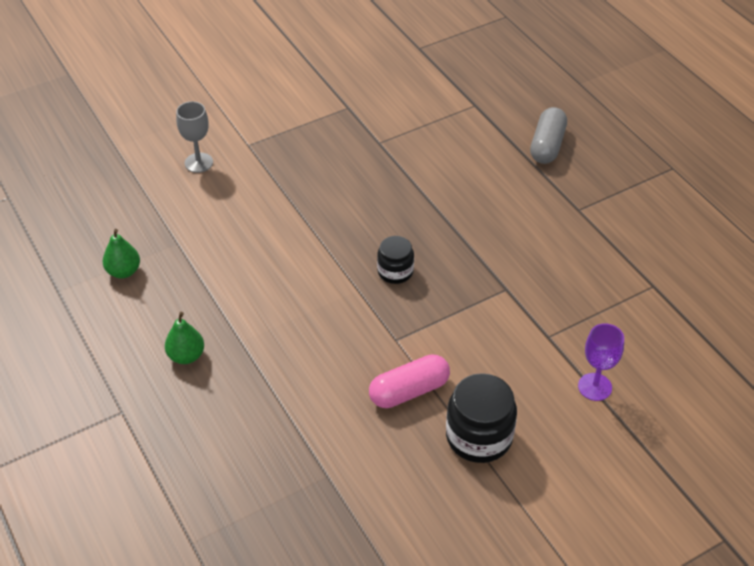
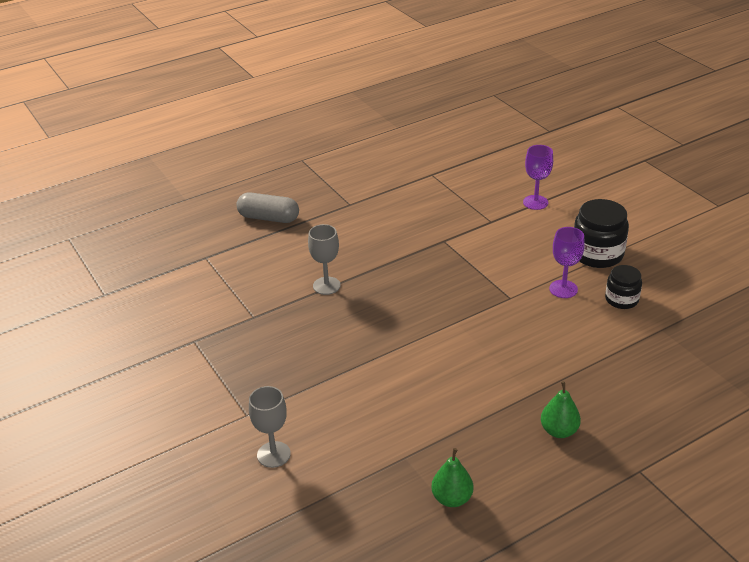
camera: 90 degrees left, 10 degrees down
(395, 271) = (430, 300): black jar -> black jar (621, 299)
(409, 391) = (563, 289): pink capsule -> purple goblet
(425, 192) = (326, 286): none -> grey goblet

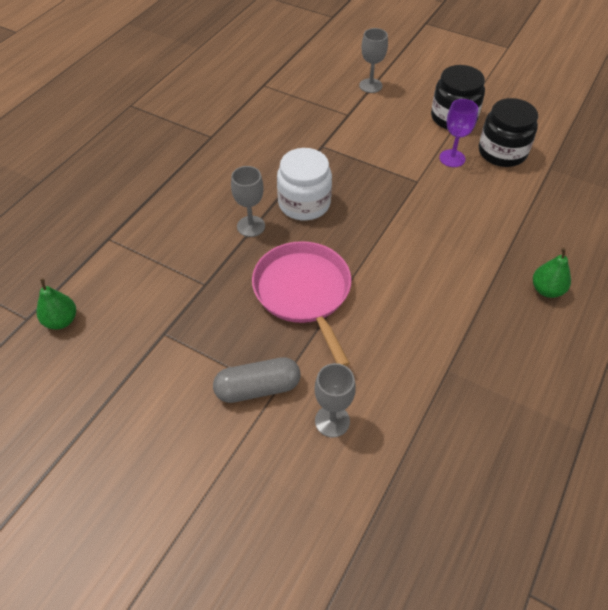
camera: 30 degrees left, 15 degrees up
(268, 218) = (142, 175): grey capsule -> grey capsule (258, 388)
(329, 352) = (304, 292): none -> pink pan
(388, 283) = (304, 203): none -> white jar
(452, 498) = (515, 392): green pear -> green pear (61, 321)
(535, 202) = (370, 86): purple goblet -> grey goblet
(621, 299) = (502, 152): black jar -> black jar, size x1.65

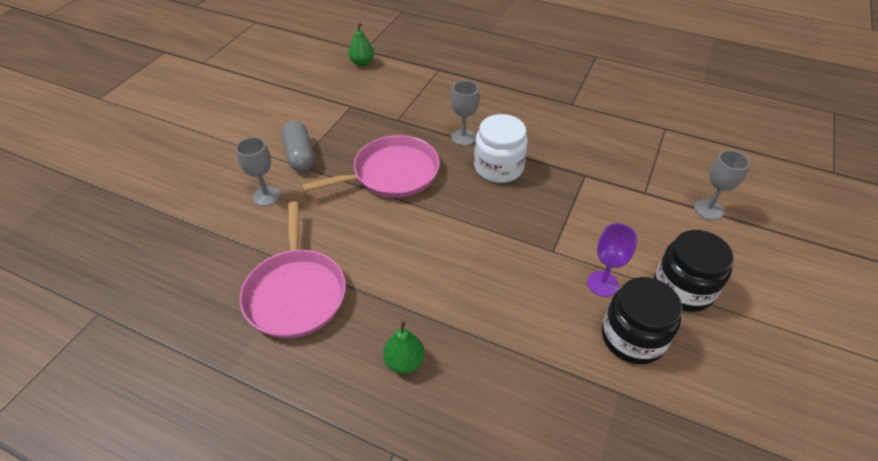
camera: 85 degrees right, 5 degrees down
(480, 378) = (296, 293): none -> pink pan

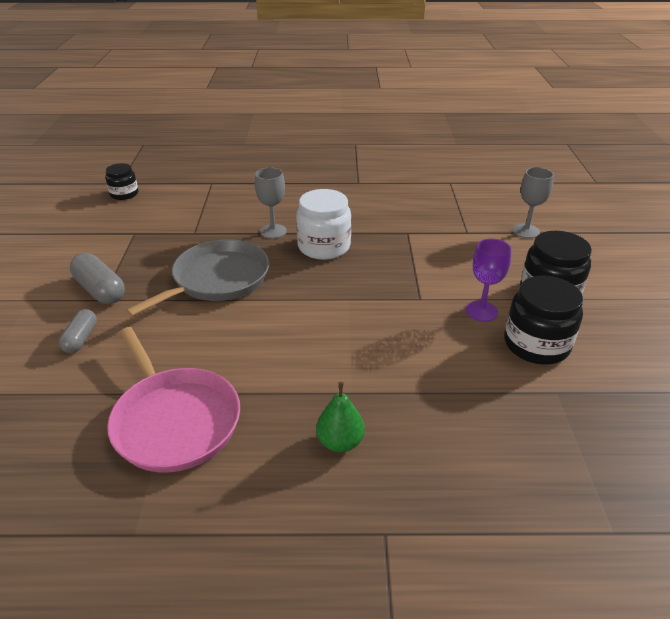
camera: 25 degrees left, 10 degrees down
(266, 196) = (81, 338): grey goblet -> grey capsule
(362, 63) = (124, 194): green pear -> black jar
(391, 173) = (217, 279): pink pan -> grey pan

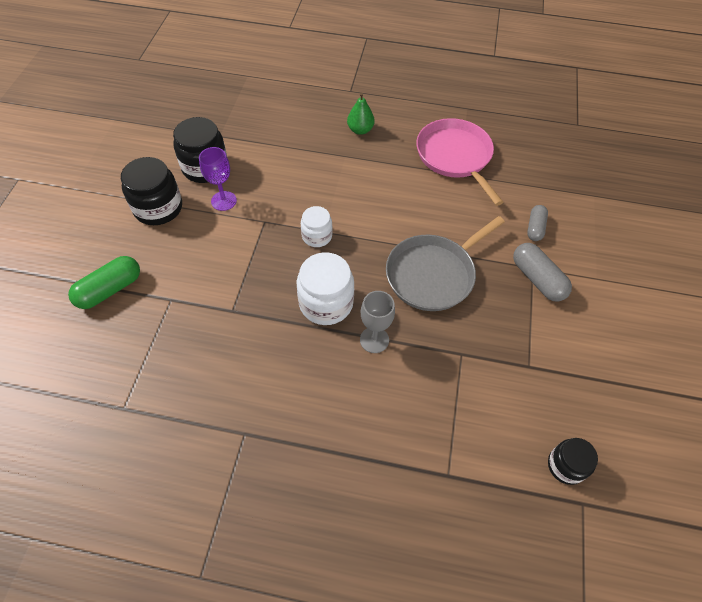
camera: 170 degrees left, 20 degrees up
(353, 294) = (317, 236): none -> white jar
(526, 231) = (110, 289): grey goblet -> green capsule

